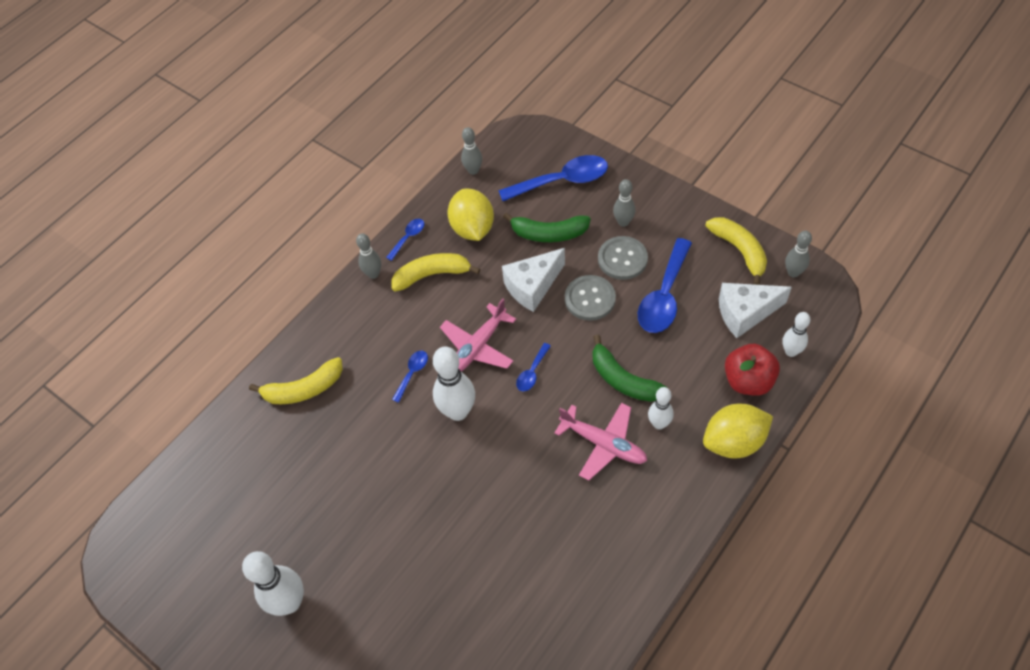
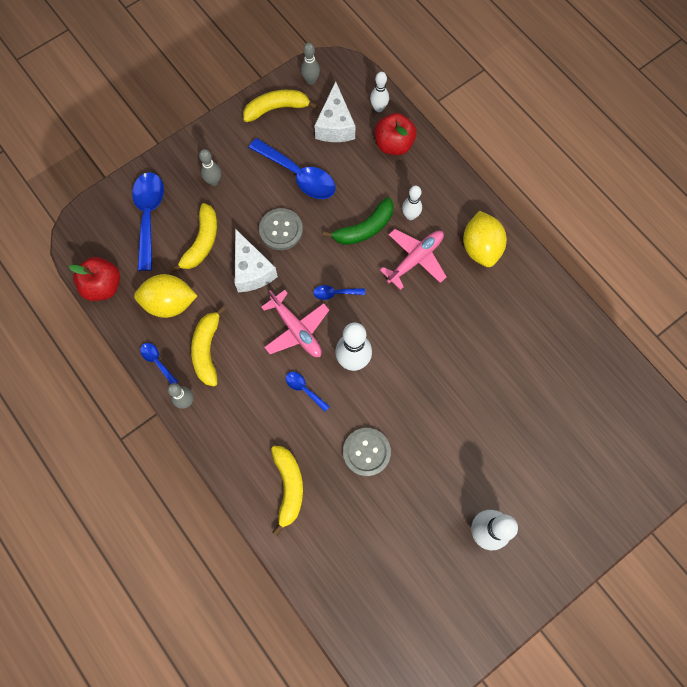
camera: 80 degrees left, 15 degrees up
(473, 171) = (103, 286): grey bowling pin -> red apple
(532, 372) = (335, 293): blue spoon -> blue spoon turned 135 degrees clockwise
(549, 233) = (202, 242): green banana -> yellow banana
(622, 259) = (251, 194): grey button -> grey button (366, 452)
(734, 442) = (440, 171): yellow lemon -> yellow lemon (480, 248)

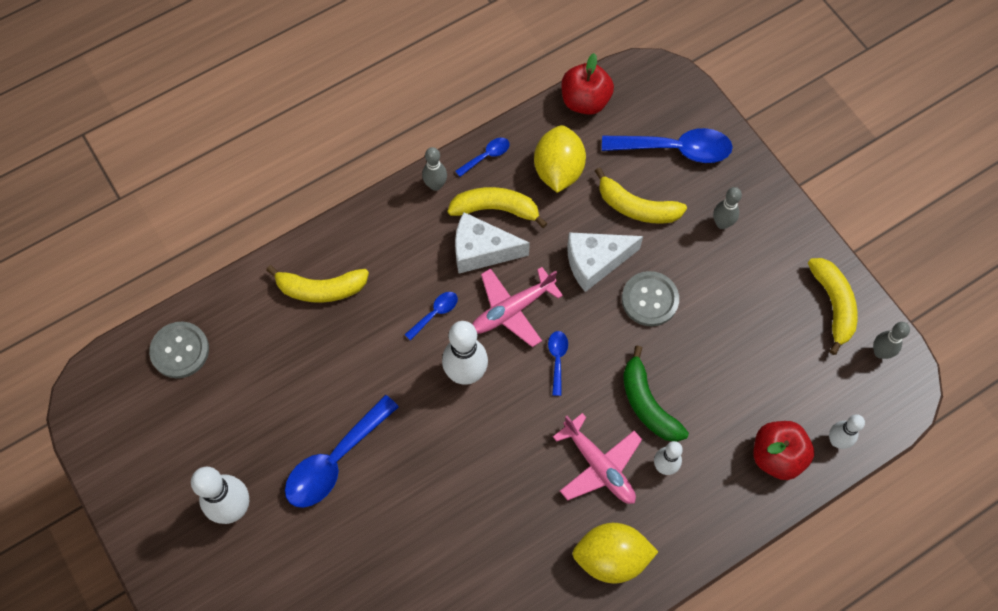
camera: 95 degrees right, 5 degrees down
(298, 175) = (729, 326): blue spoon -> blue spoon (335, 460)
(335, 125) = (807, 379): white cheese -> white cheese (481, 251)
(366, 452) = (349, 379): grey button -> grey button (180, 350)

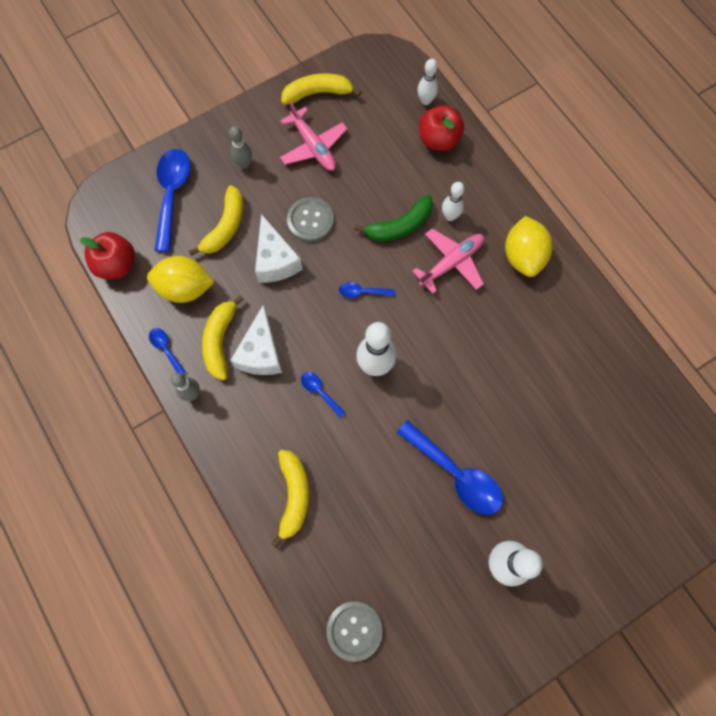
camera: 90 degrees left, 5 degrees up
(512, 310) = (317, 327): pink plane -> pink plane (313, 146)
(880, 352) = (356, 67): grey bowling pin -> none

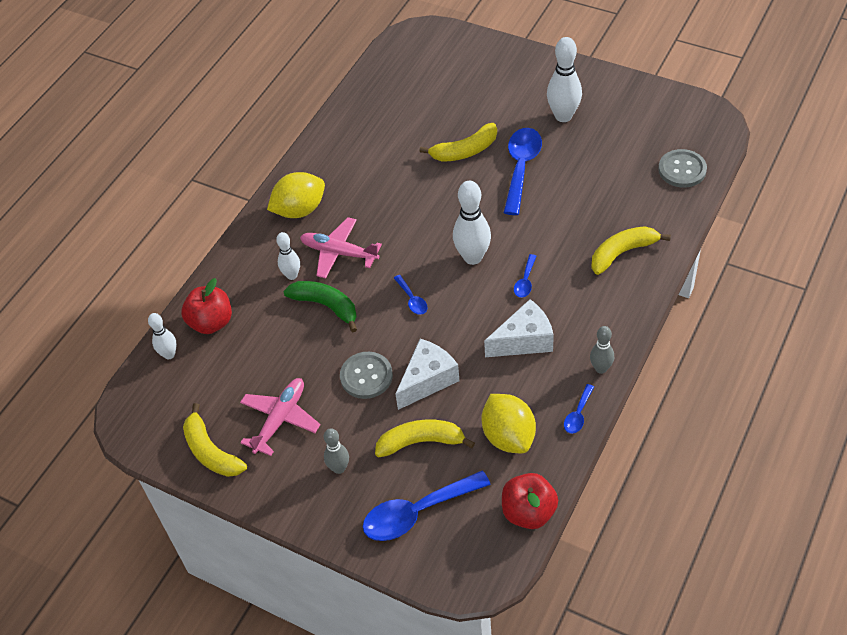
camera: 115 degrees left, 20 degrees down
(220, 341) = (537, 377): yellow banana -> yellow banana (465, 151)

